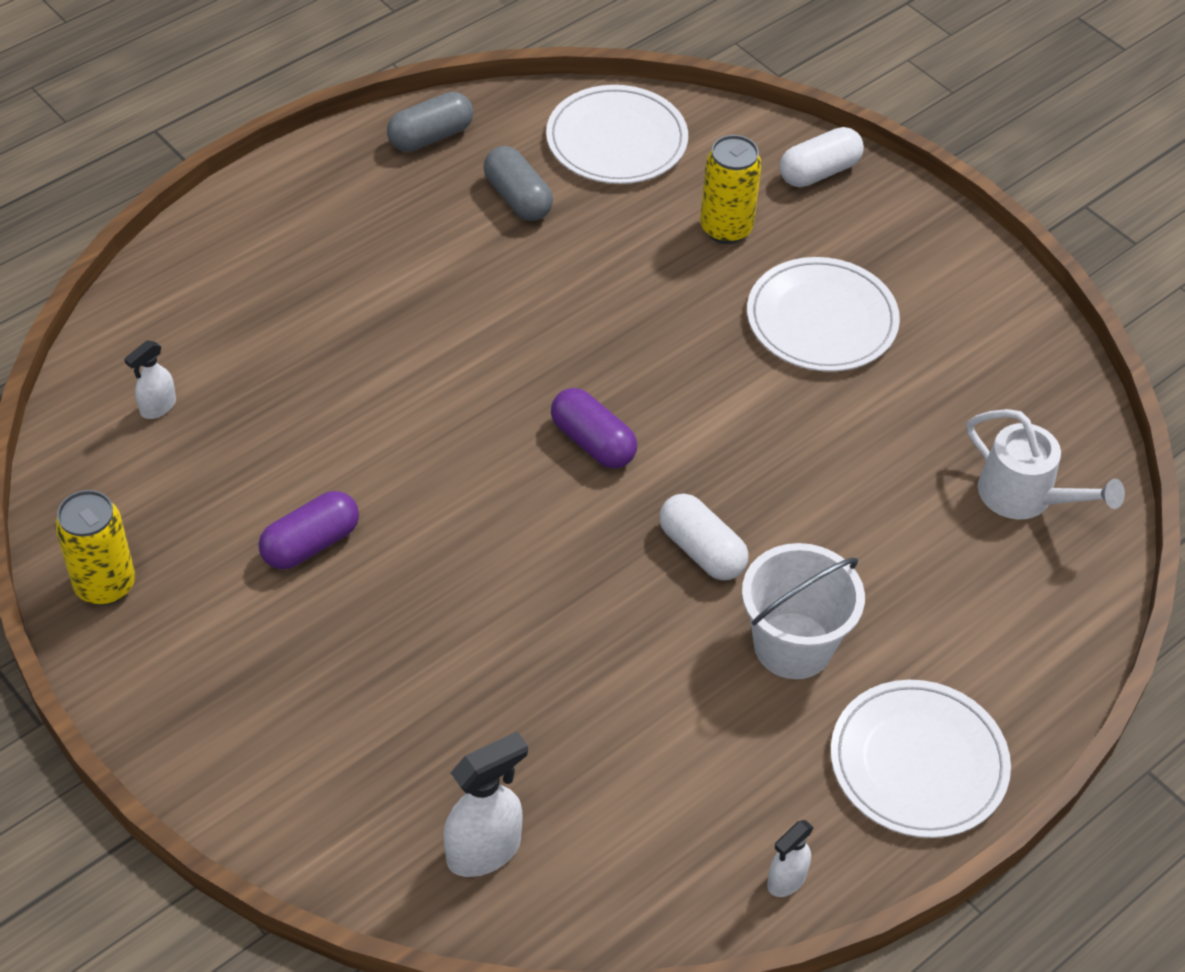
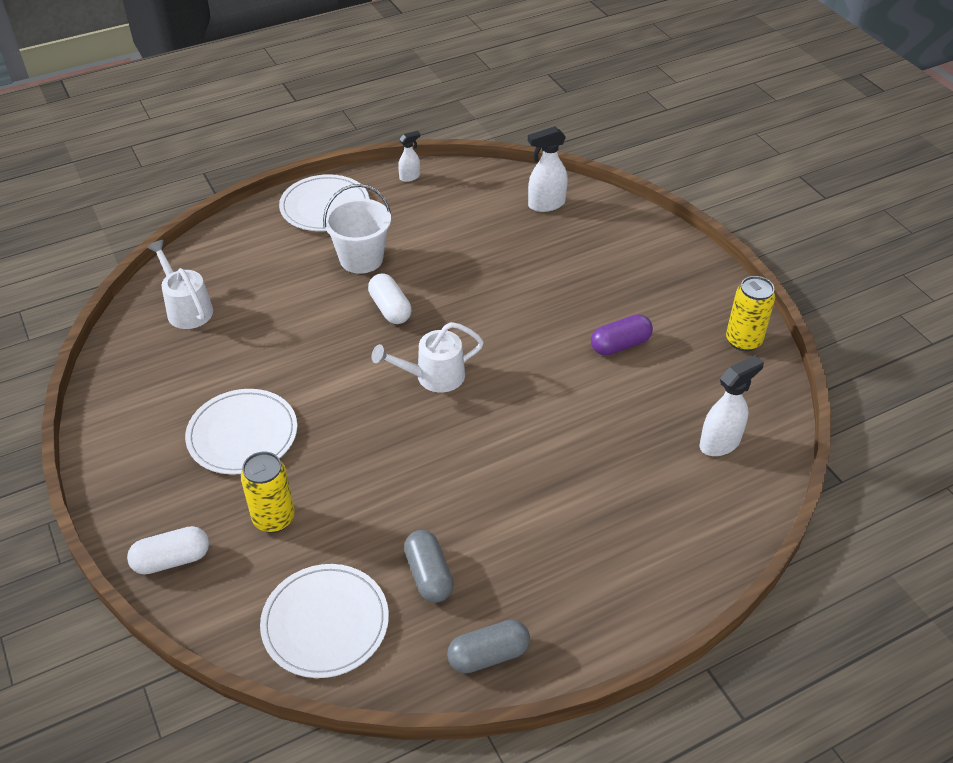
camera: 165 degrees left, 5 degrees down
(157, 407) = (720, 443): white spray bottle -> white spray bottle, size x1.70
(593, 442) = (432, 377): purple capsule -> white watering can

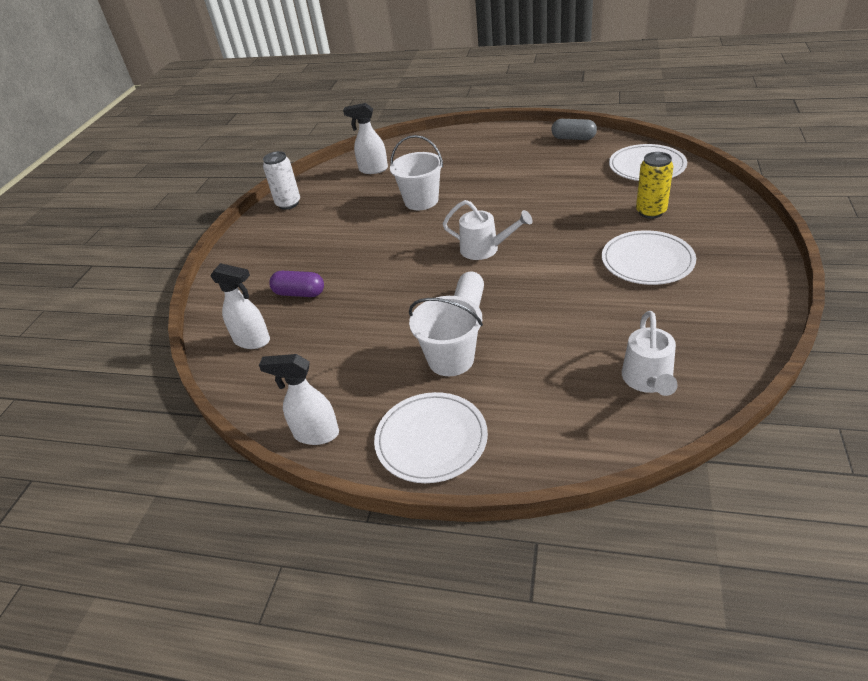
camera: 135 degrees left, 5 degrees down
(172, 560) = (728, 212): white capsule -> none
(410, 177) = (316, 434): white spray bottle -> white spray bottle, size x1.70
(429, 575) = (577, 167): grey capsule -> none
(583, 415) = (421, 201): none -> white bucket
(620, 345) = (352, 225): purple capsule -> purple capsule (299, 293)
(743, 341) = (288, 204): yellow can -> white can

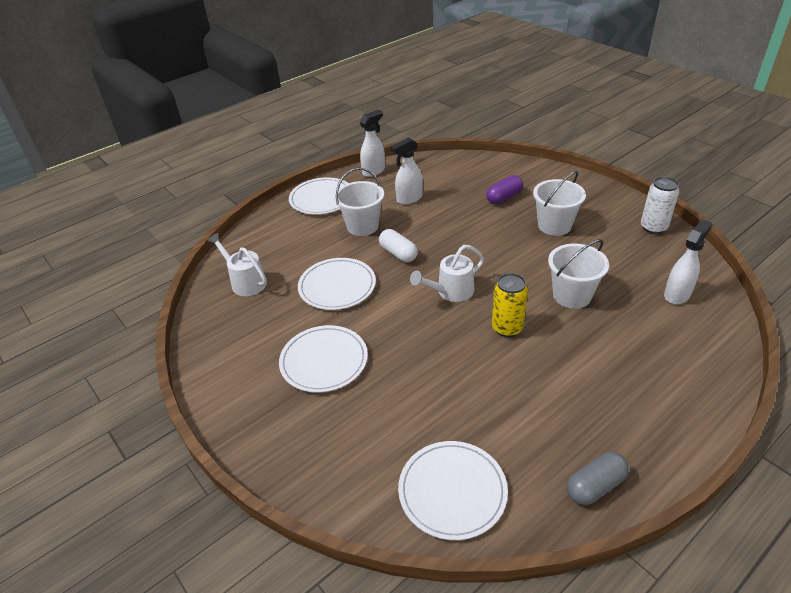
camera: 125 degrees right, 0 degrees up
(252, 341) = (475, 171): white spray bottle -> white spray bottle (409, 199)
(328, 245) = (554, 225): none -> white bucket
(563, 312) = (337, 286): none -> white plate
(651, 212) = (375, 418): yellow can -> yellow can (507, 328)

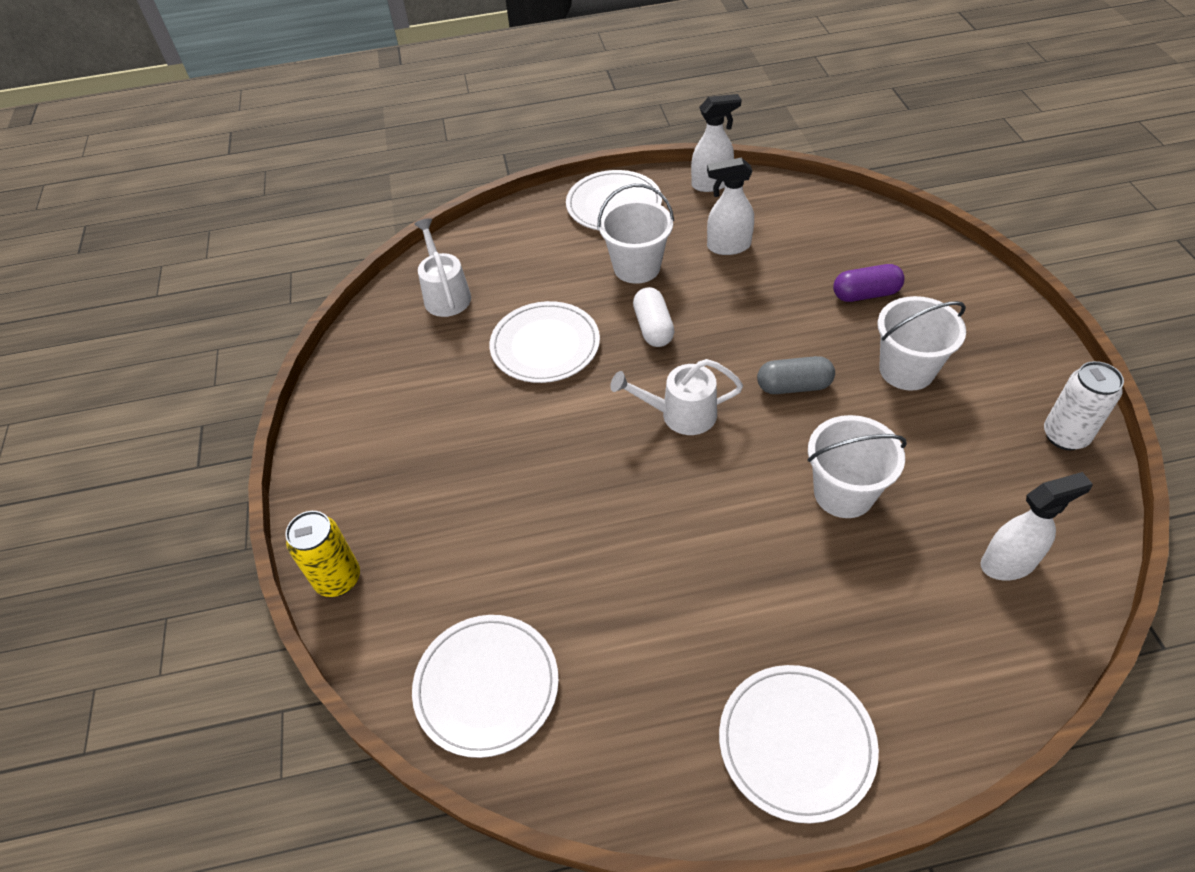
camera: 30 degrees right, 10 degrees up
(324, 361) = (461, 443): white plate -> white plate (796, 743)
(507, 328) = (714, 501): yellow can -> yellow can (338, 579)
(595, 486) = (659, 776): grey capsule -> grey capsule (793, 386)

